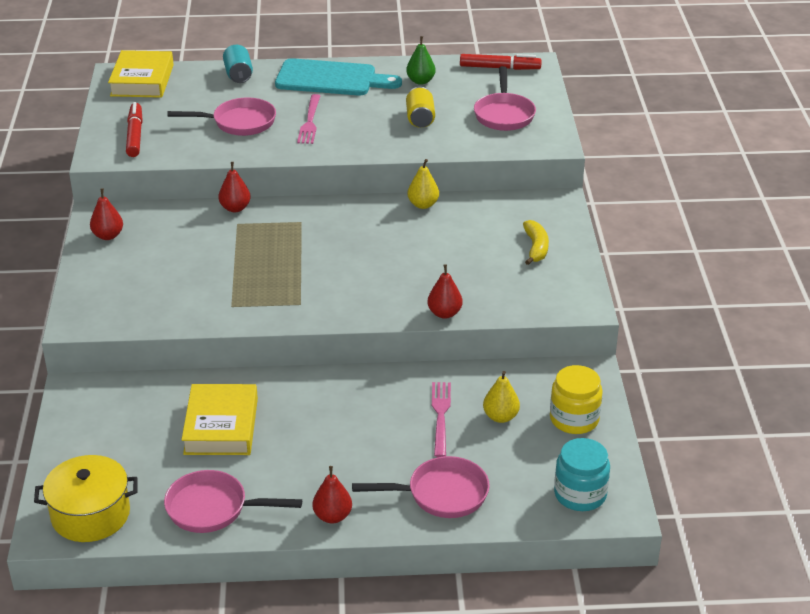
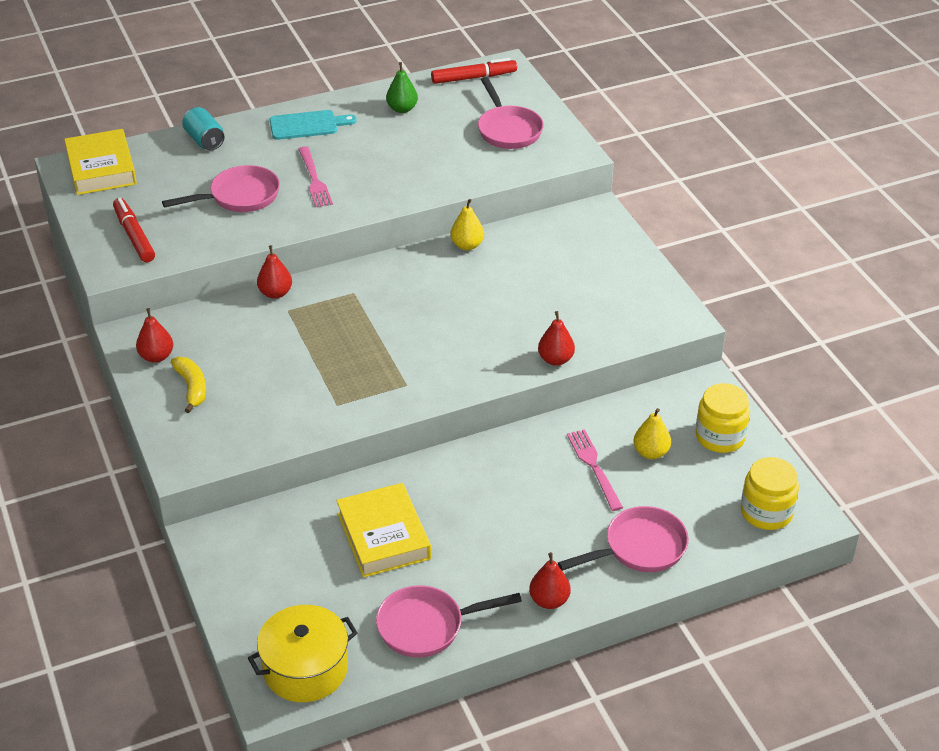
camera: 20 degrees left, 5 degrees up
(331, 79) = (307, 125): turquoise cutting board -> turquoise cutting board, size x0.63
(420, 119) = (426, 152): yellow can -> none
(536, 248) = (604, 267): yellow banana -> yellow banana (192, 388)
(580, 494) = (766, 512): turquoise jar -> yellow jar

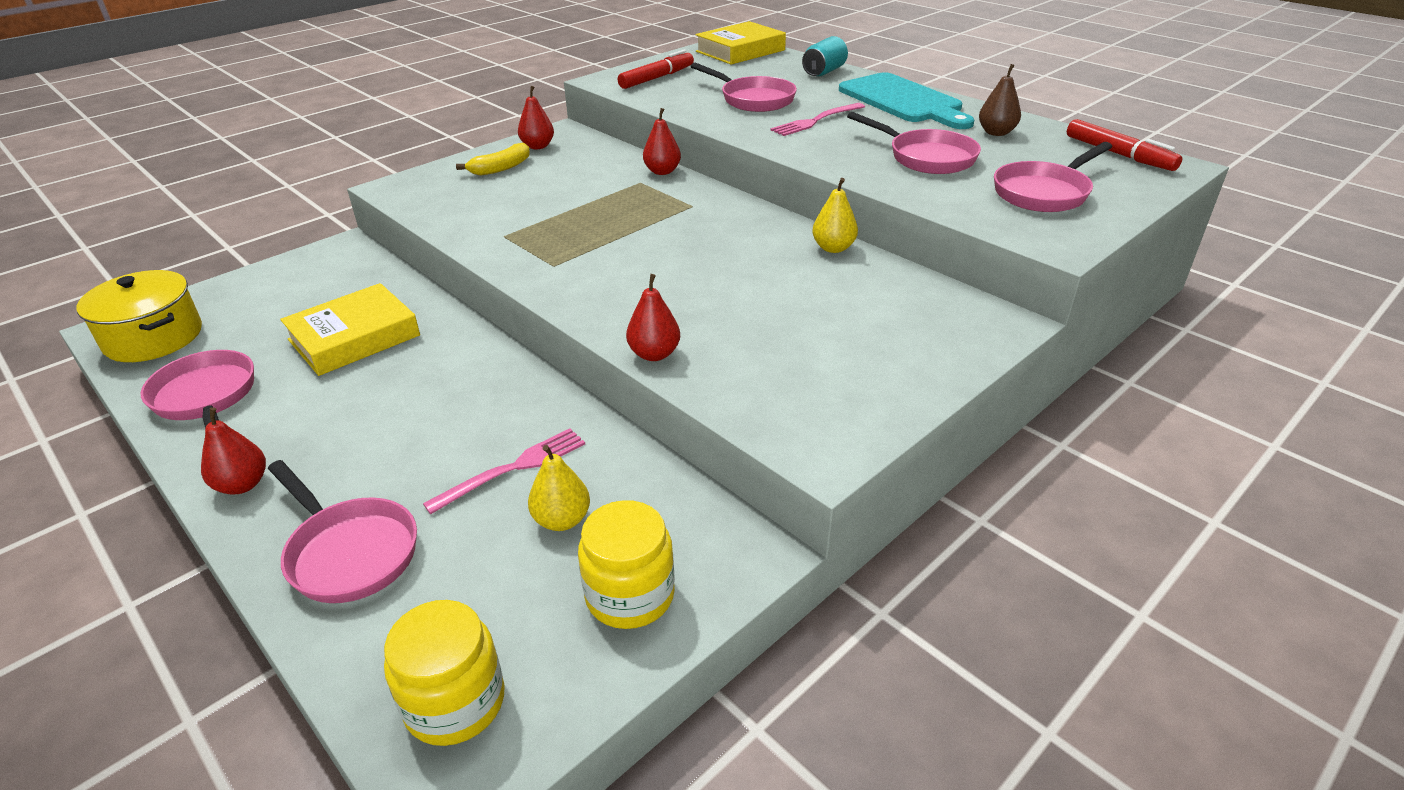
camera: 70 degrees right, 5 degrees down
(307, 125) = (903, 101): turquoise cutting board -> turquoise cutting board, size x1.59
(402, 109) = (996, 133): green pear -> brown pear
(421, 154) = (926, 157): none -> pink pan

